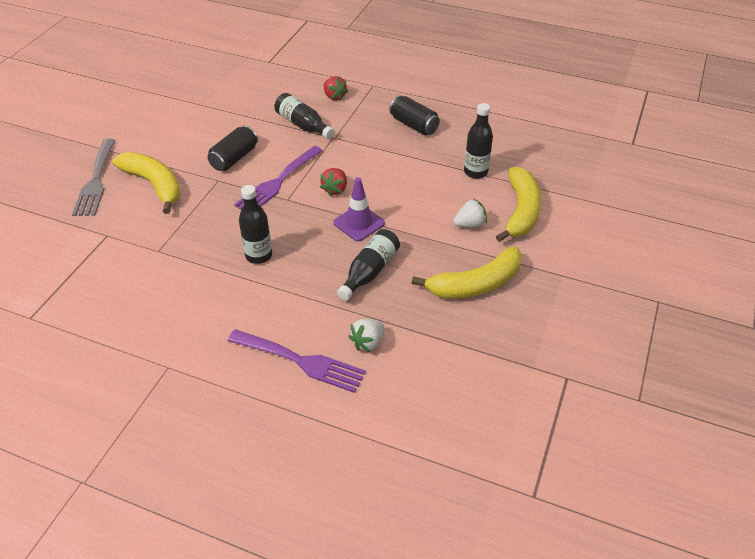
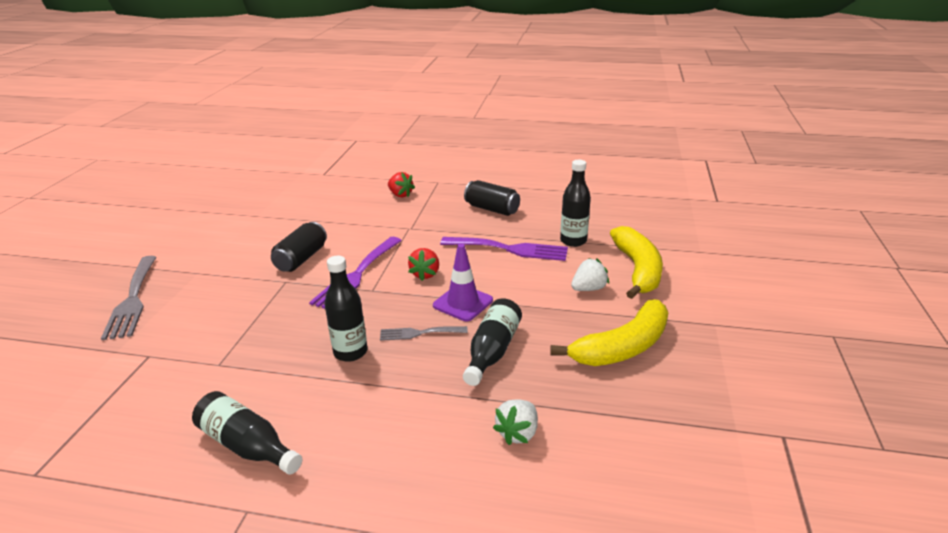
camera: 10 degrees left, 15 degrees down
(154, 185) = (208, 295): yellow banana -> none
(301, 361) = (437, 471): purple fork -> purple fork (510, 249)
(303, 125) = (373, 221): black bottle -> black bottle (247, 445)
(316, 246) = (419, 333): none -> grey fork

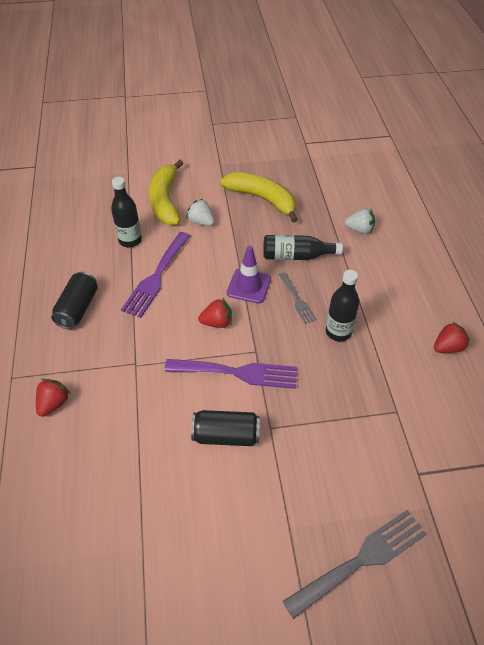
camera: 110 degrees left, 20 degrees up
(247, 445) = (447, 347): black bottle -> red strawberry
(510, 249) = (156, 277): purple fork -> purple fork turned 150 degrees counterclockwise
(637, 270) = (165, 201): yellow banana -> yellow banana turned 75 degrees counterclockwise

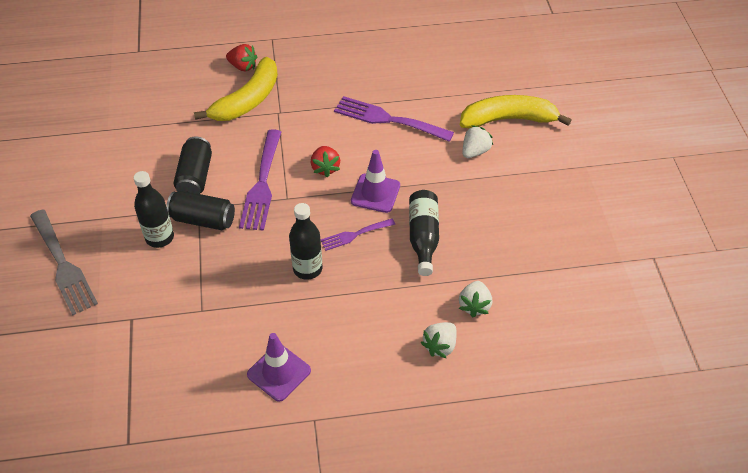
camera: 90 degrees right, 0 degrees up
(78, 308) = (347, 68): black can -> black can (203, 219)
(130, 240) = (441, 96): black bottle -> black bottle (160, 237)
(262, 199) = (522, 207): yellow banana -> yellow banana (247, 100)
(297, 300) = (354, 235): grey fork -> purple fork
(399, 249) = (440, 346): none -> white strawberry
(447, 347) = (279, 372): red strawberry -> purple traffic cone

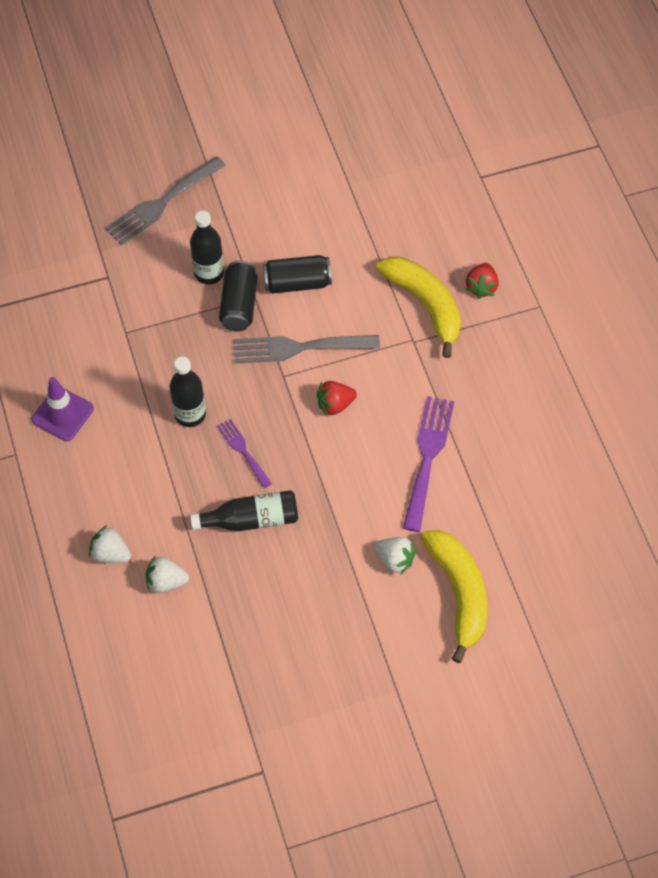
camera: 80 degrees right, 10 degrees up
(247, 100) = (425, 305): yellow banana -> yellow banana turned 150 degrees counterclockwise
(262, 184) = (298, 348): purple fork -> grey fork
(375, 193) = (306, 462): purple traffic cone -> none

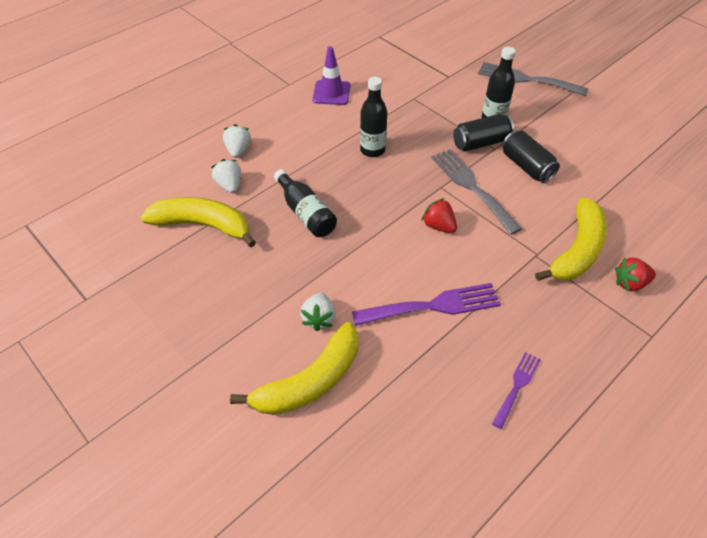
camera: 65 degrees right, 10 degrees down
(215, 627) = (203, 225): none -> yellow banana
(243, 450) = (361, 187): purple fork -> purple fork (517, 386)

